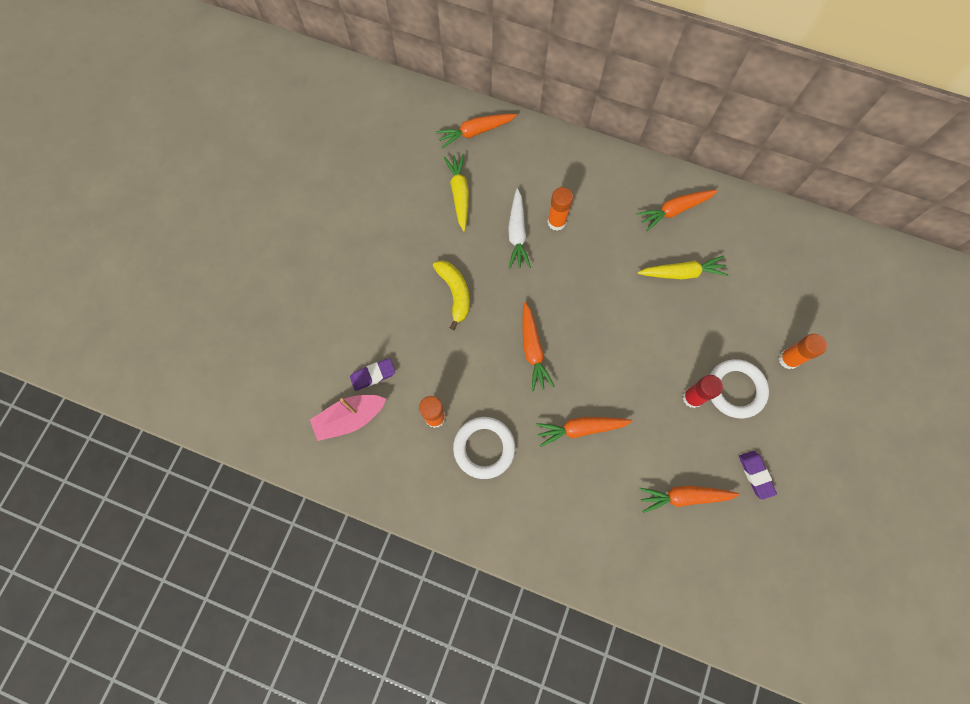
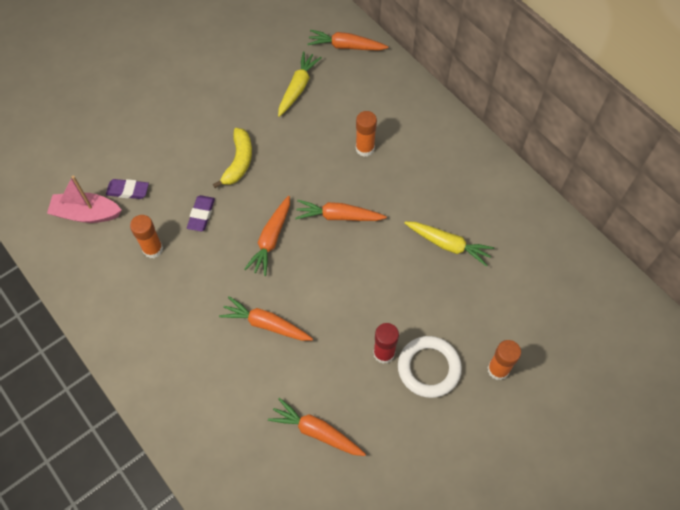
camera: 30 degrees right, 10 degrees down
(484, 448) = (174, 295): white ring -> none
(517, 234) = (324, 141): white carrot -> none
(674, 210) = (478, 190): orange carrot -> orange carrot (338, 216)
(755, 475) = (396, 451): purple eraser -> purple eraser (201, 215)

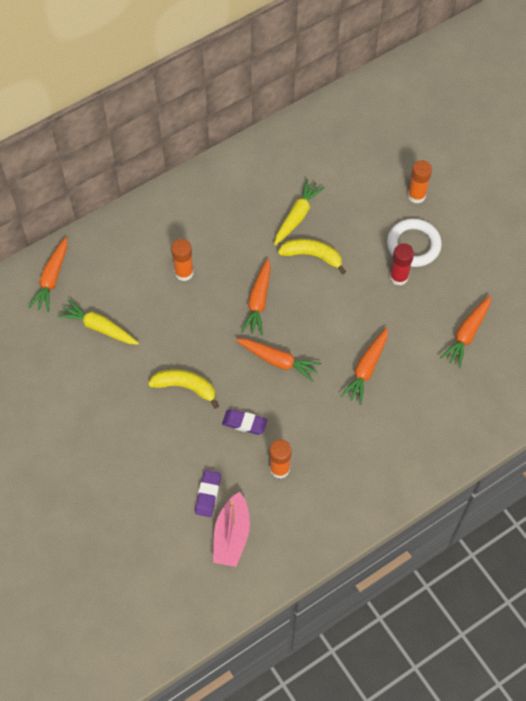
camera: 85 degrees left, 0 degrees up
(400, 263) = (312, 256): none -> yellow banana

